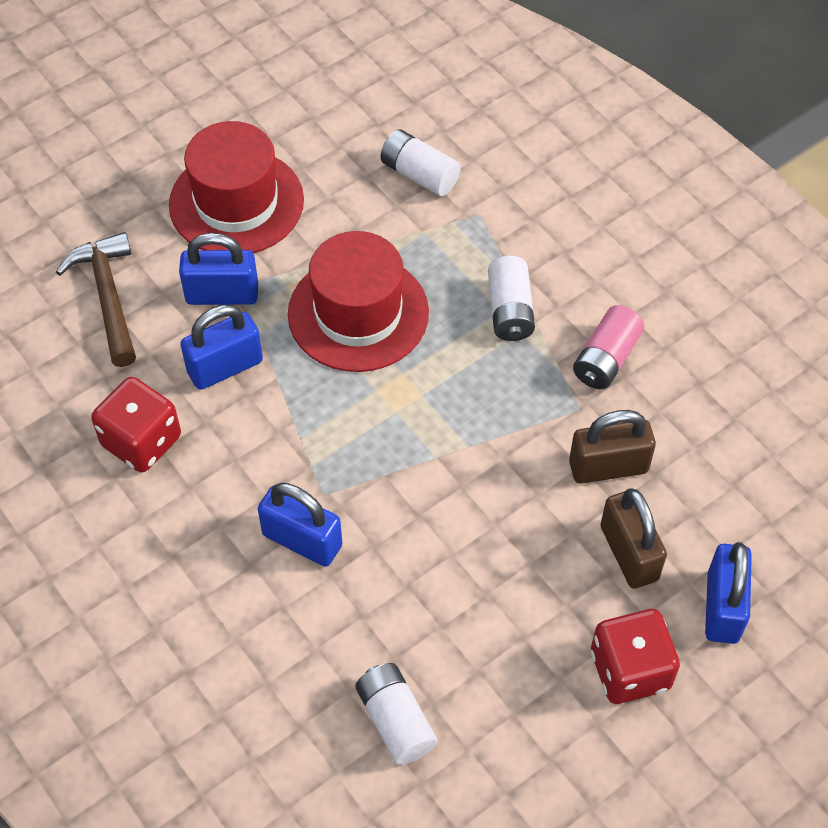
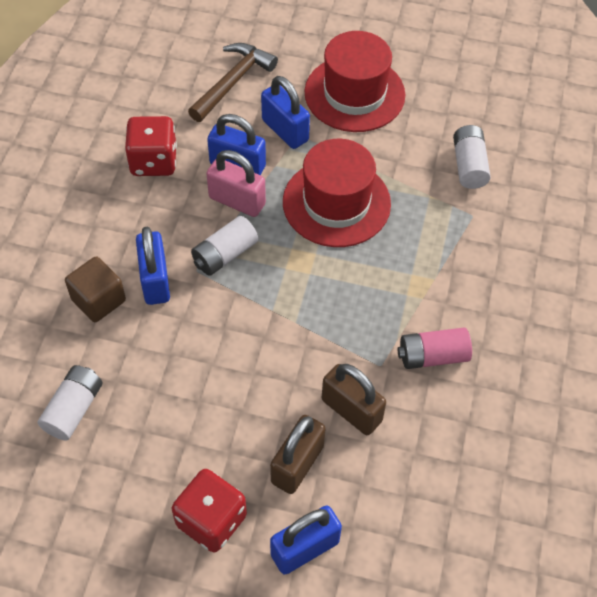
camera: 50 degrees right, 0 degrees up
(271, 398) = (237, 201): none -> pink padlock
(278, 611) = (98, 300): none -> brown cube
(510, 310) = (416, 279): white battery -> white battery (225, 254)

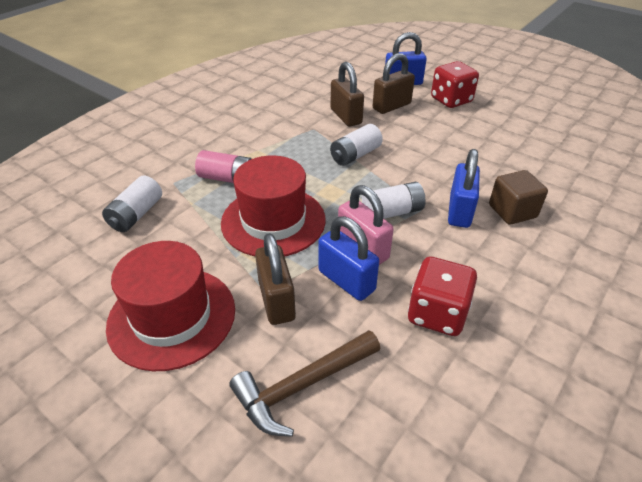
camera: 155 degrees left, 15 degrees down
(74, 409) = (535, 158): white battery -> white battery (355, 155)
(285, 130) = (276, 300): blue padlock -> brown padlock
(432, 356) = (277, 124): pink battery -> pink battery (227, 178)

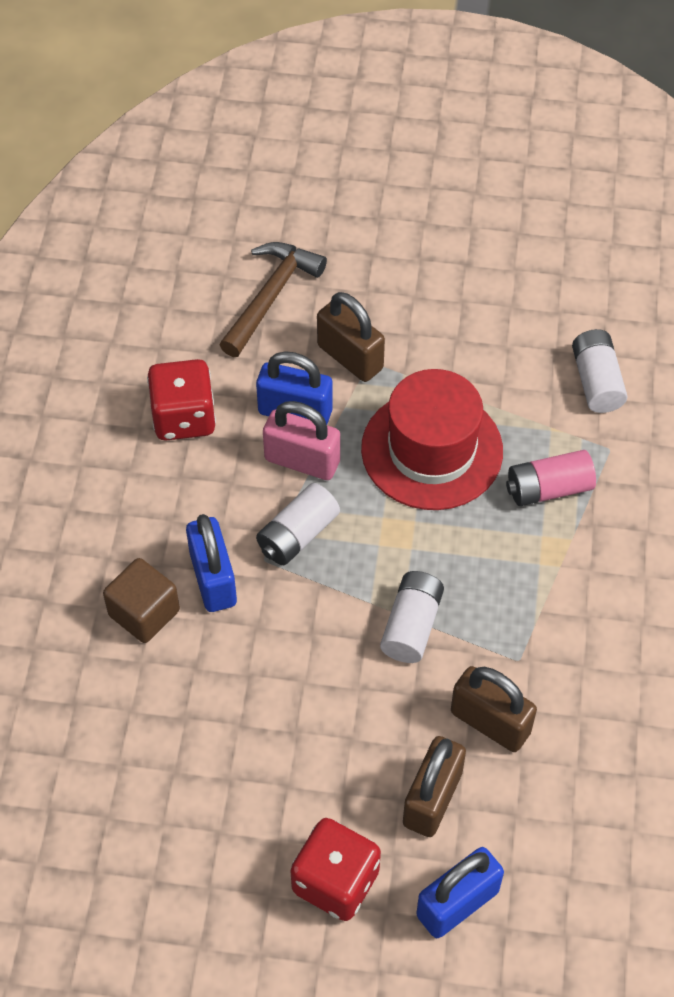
camera: 150 degrees right, 15 degrees up
(172, 317) = (434, 297): red hat -> none

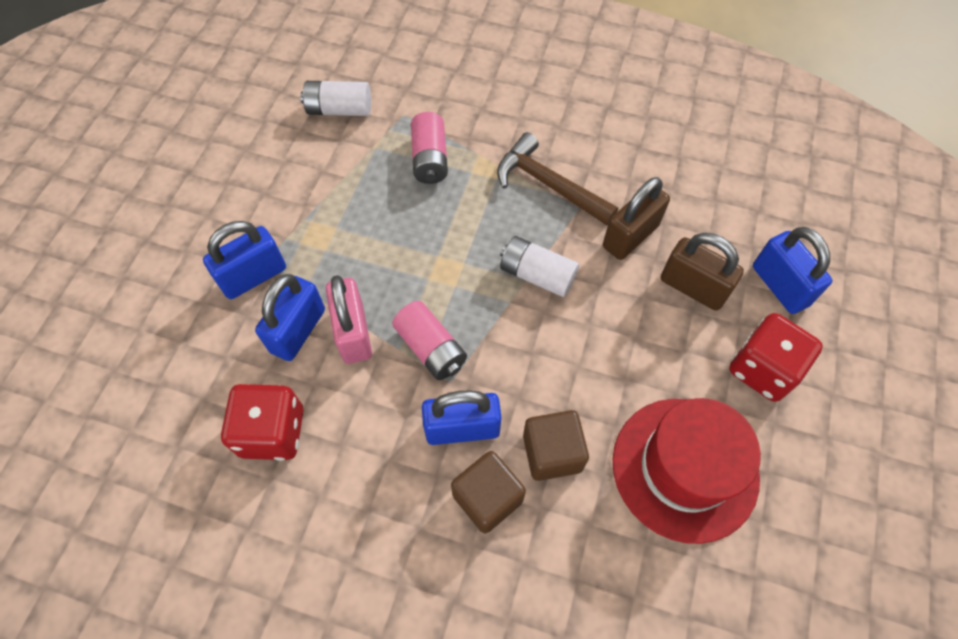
camera: 80 degrees left, 5 degrees up
(199, 666) = (552, 453): none -> brown cube
(270, 296) = (157, 332): brown hammer -> brown hammer (548, 185)
(298, 535) = (431, 348): white battery -> pink battery
(302, 460) = (353, 333): pink padlock -> pink padlock turned 45 degrees counterclockwise
(350, 357) = (253, 276): brown padlock -> blue padlock
(432, 450) = (371, 231): red hat -> red hat (685, 468)

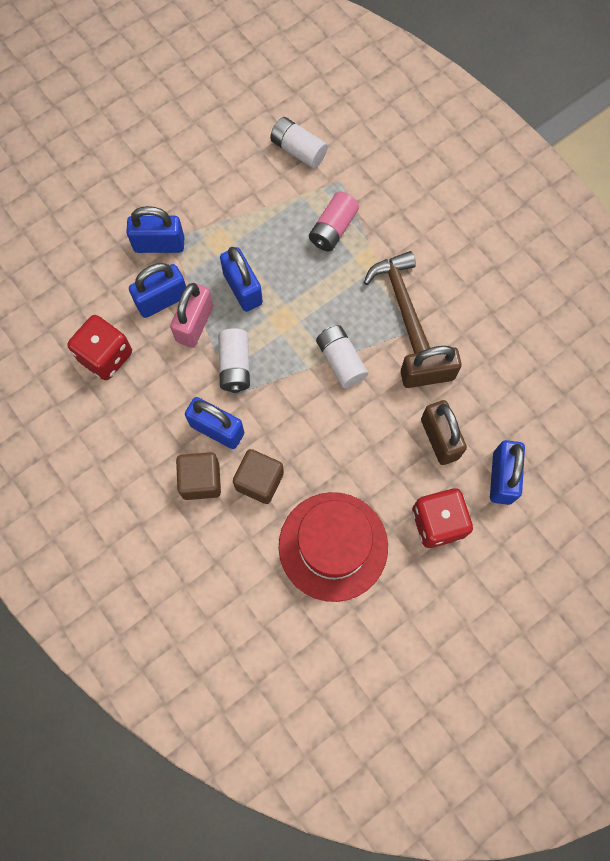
camera: 35 degrees right, 10 degrees up
(380, 266) = (242, 289): none -> blue padlock
(431, 348) = (235, 366): pink battery -> white battery

